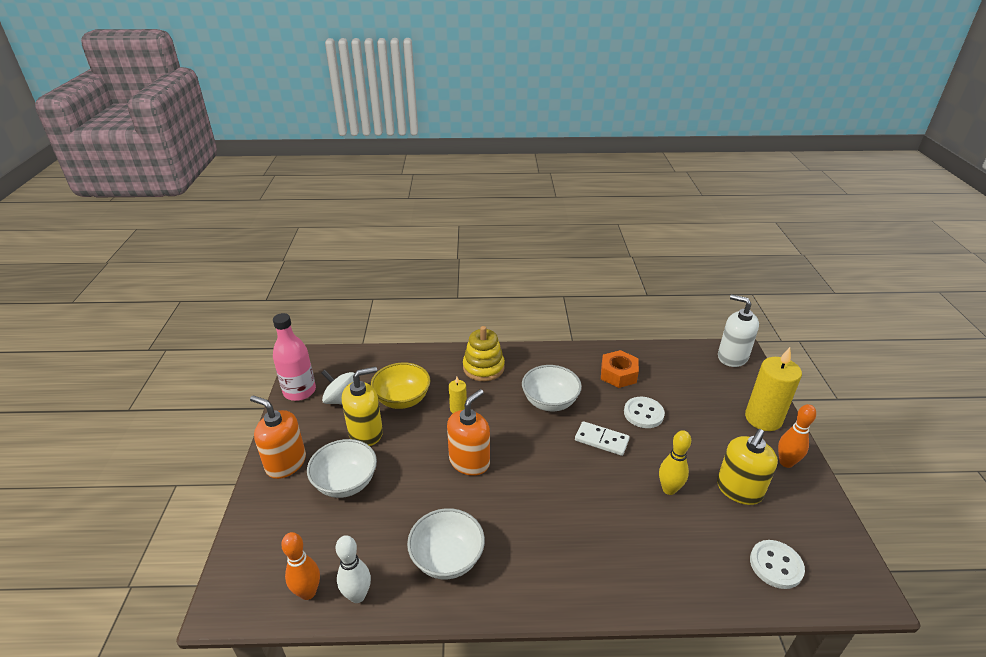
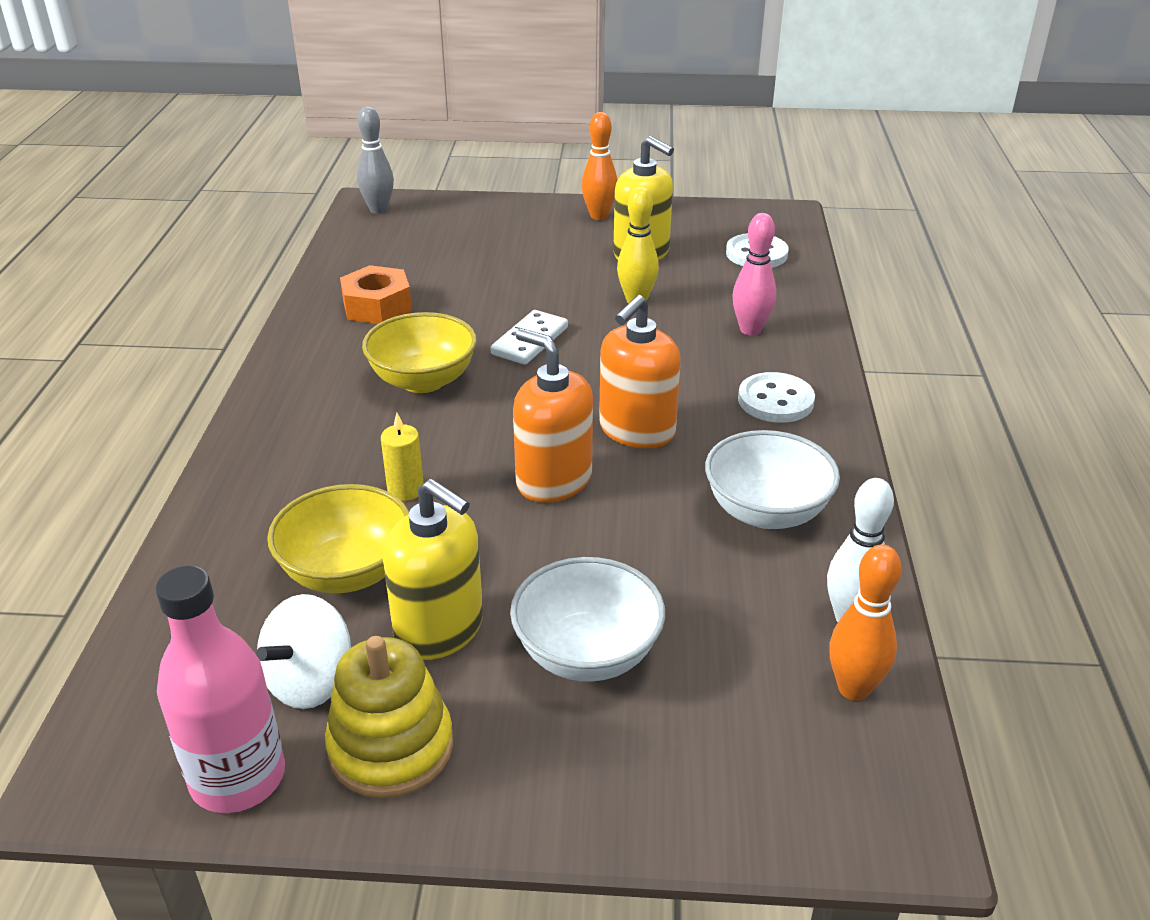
camera: 85 degrees left, 0 degrees up
(286, 463) = (511, 772): orange soap dispenser -> orange soap dispenser (636, 430)
(366, 432) = (440, 629): yellow soap dispenser -> yellow soap dispenser turned 150 degrees clockwise
(483, 368) = (289, 451): yellow stacking toy -> yellow stacking toy (391, 747)
(550, 402) = (423, 380): white bowl -> yellow bowl
(643, 413) = (480, 298): white button -> white button (775, 400)
(652, 557) = (750, 330): none -> pink bowling pin
(732, 357) = (378, 210): white soap dispenser -> grey bowling pin
(763, 419) = (517, 214): yellow candle -> none

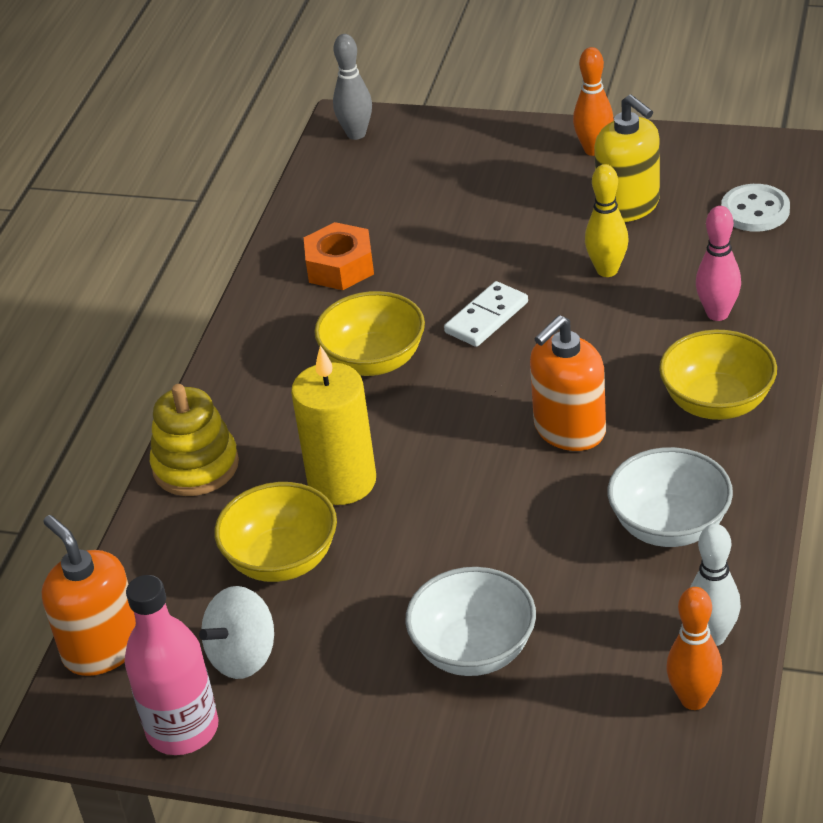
camera: 15 degrees right, 5 degrees up
(391, 747) = (301, 715): yellow stacking toy -> yellow stacking toy (196, 466)
(405, 490) = (342, 482): yellow candle -> yellow candle, size x2.05
(440, 629) = (354, 618): yellow soap dispenser -> none
(553, 480) = (478, 480): orange soap dispenser -> orange soap dispenser (102, 648)
(775, 400) = (717, 403): white button -> yellow bowl

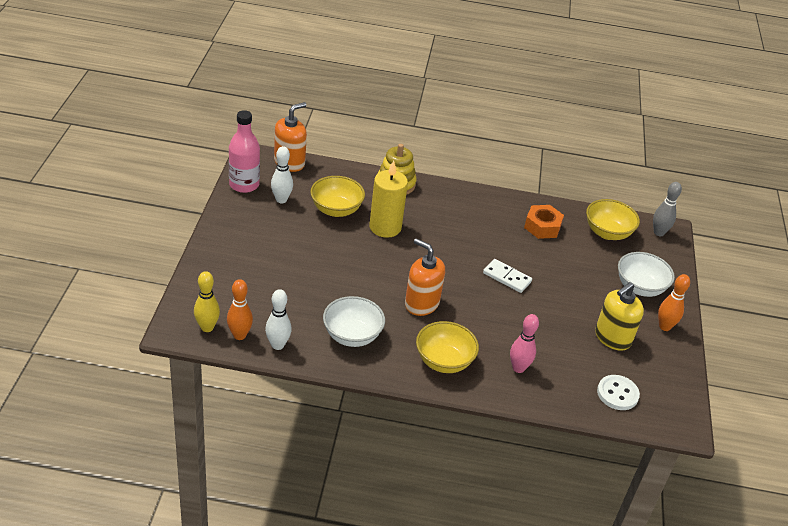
camera: 75 degrees right, 0 degrees up
(243, 656) = (281, 200): white spinning top -> white bowling pin
(374, 361) = (470, 238): yellow bowl -> yellow bowl (607, 233)
(474, 650) = (277, 266): white bowl -> white bowl (640, 287)
(607, 270) = (552, 325): yellow bowling pin -> yellow bowling pin (207, 327)

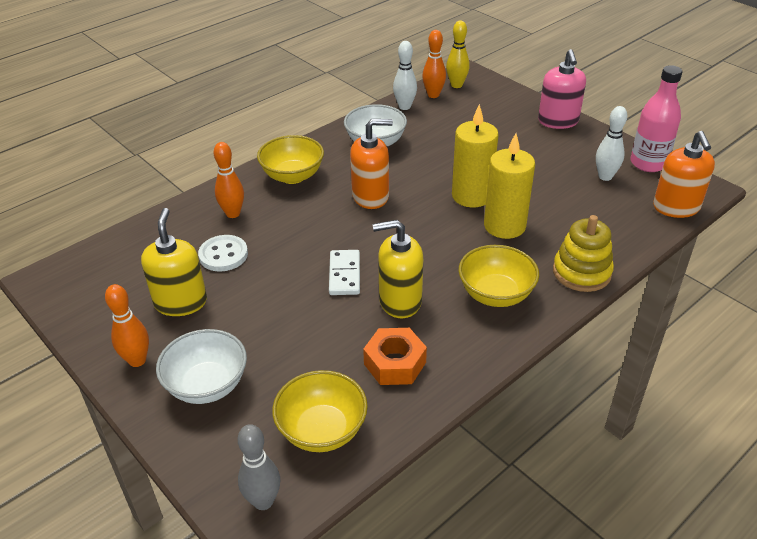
camera: 135 degrees right, 0 degrees up
(220, 244) = (558, 121): none -> pink soap dispenser
(336, 210) = (561, 205): yellow bowl -> yellow bowl (495, 294)
(368, 254) = (471, 196): none -> yellow candle
(499, 244) = (400, 301): none -> yellow soap dispenser
(507, 277) = (344, 274): white domino -> white domino turned 75 degrees counterclockwise
(518, 368) = (233, 213): pink bowling pin -> orange bowling pin
(617, 394) = (128, 258): white button -> white button (223, 255)

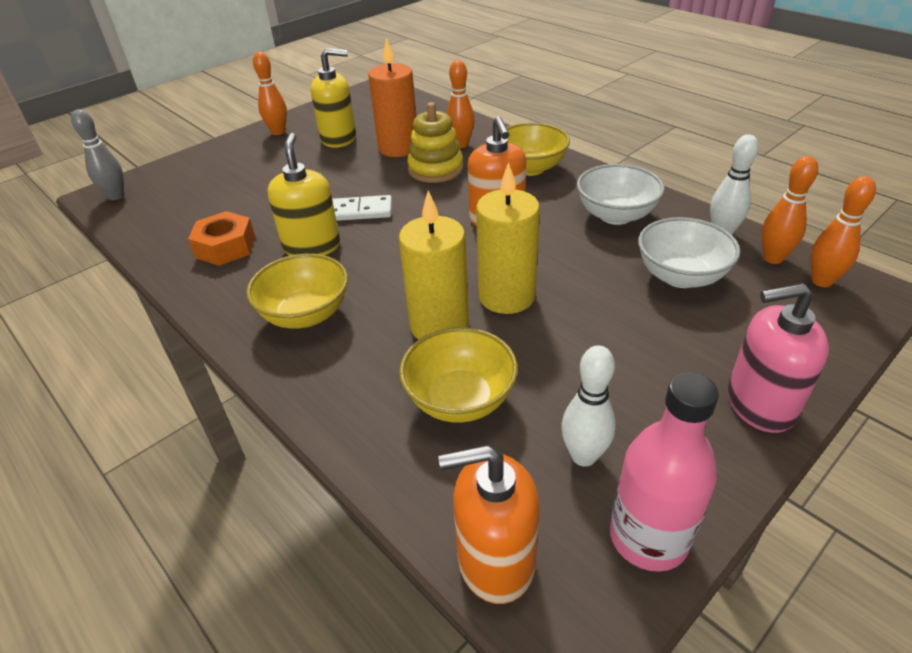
camera: 90 degrees right, 0 degrees up
(207, 385) = (240, 161): white bowl -> white bowl (680, 276)
(223, 255) = (398, 148): white button -> orange candle
(322, 430) = (167, 215): yellow bowl -> yellow bowl (460, 399)
(456, 85) = (822, 281): yellow bowling pin -> orange bowling pin
(581, 272) = (331, 398): yellow stacking toy -> yellow stacking toy (435, 169)

